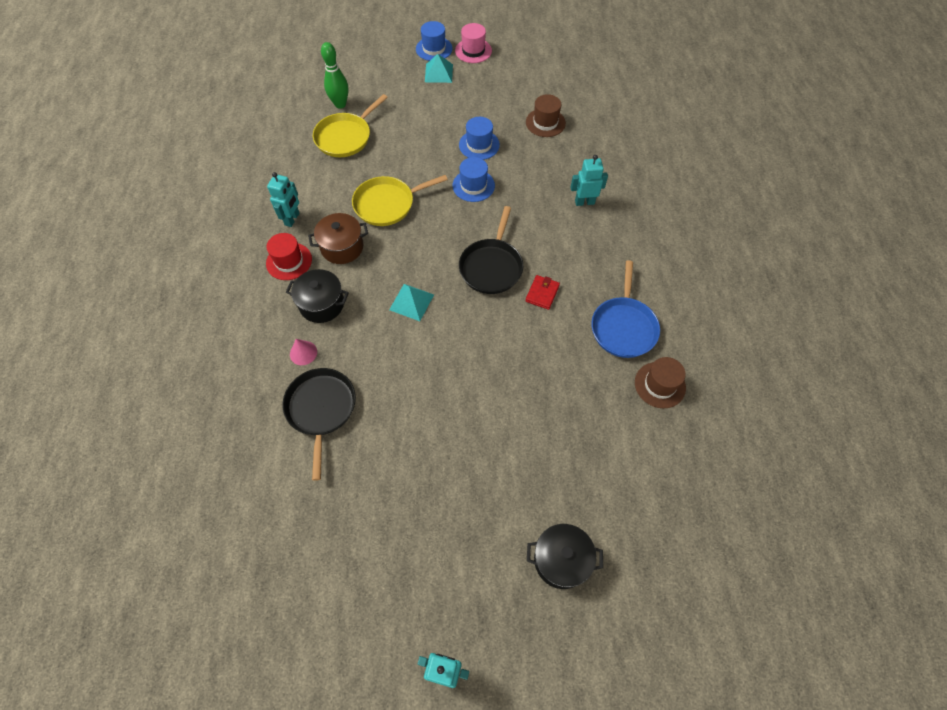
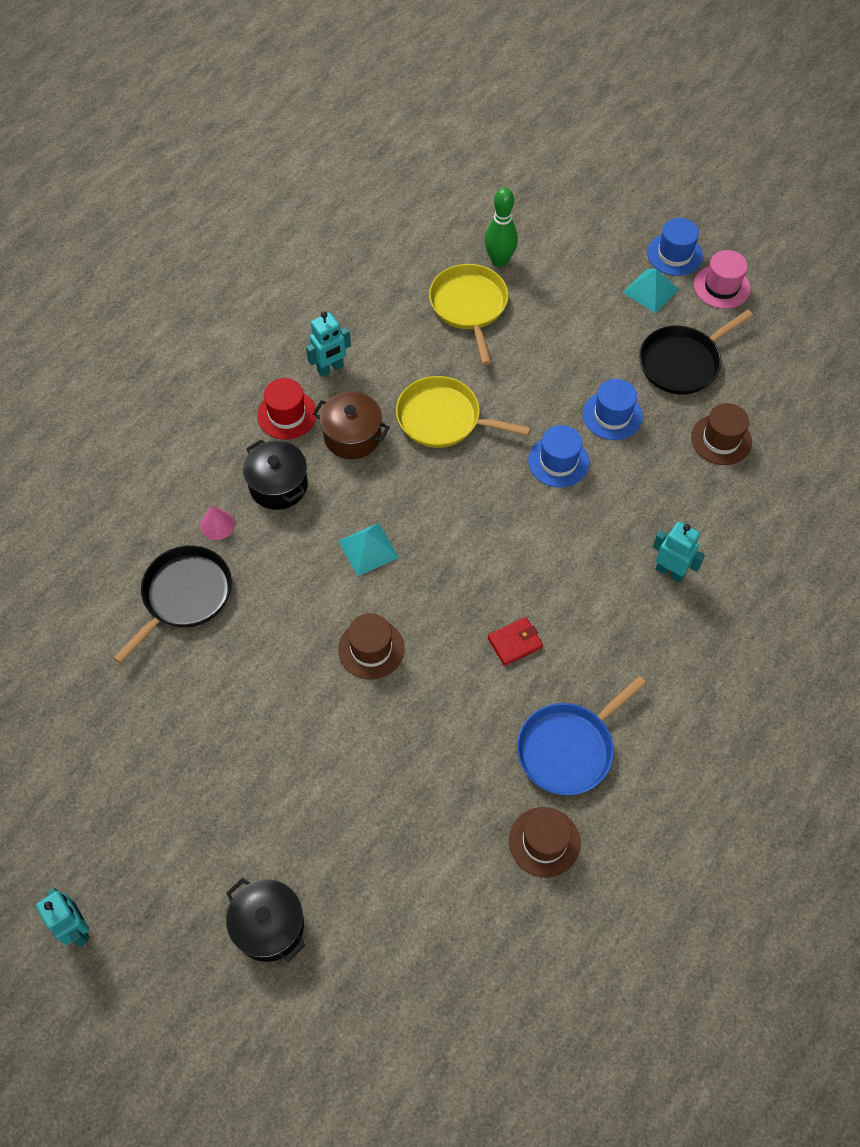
camera: 40 degrees right, 0 degrees up
(345, 137) = (469, 306): yellow pan -> yellow pan turned 90 degrees clockwise
(466, 355) = (371, 649): none -> brown hat
(491, 267) = (488, 571): black pan -> black pan (682, 362)

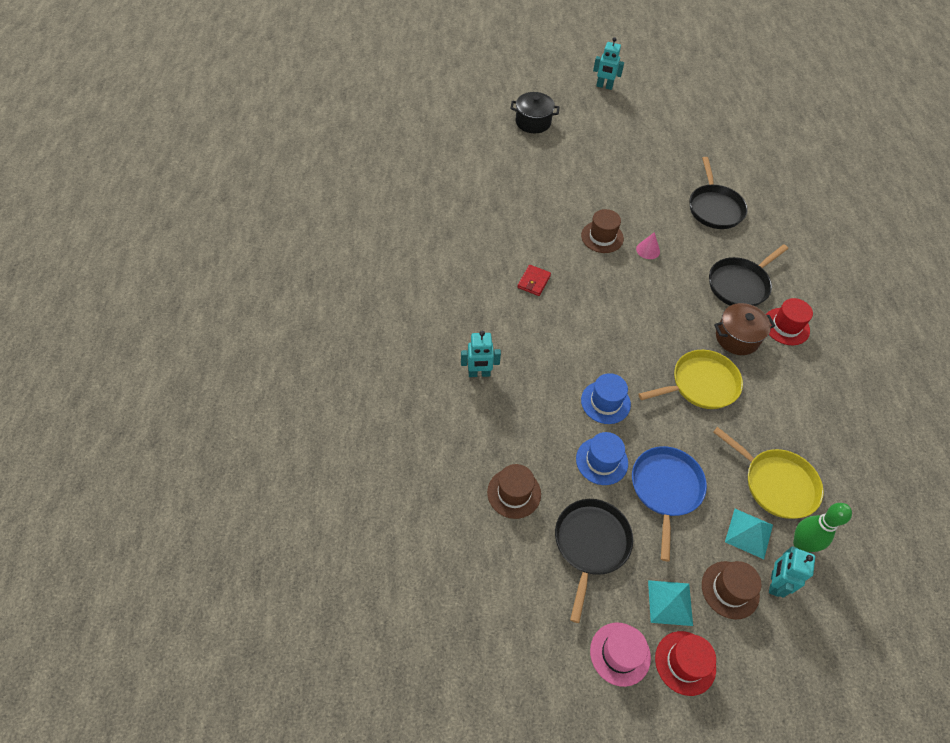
camera: 140 degrees right, 5 degrees down
(217, 524) = (742, 247): pink cone -> pink cone (648, 250)
(278, 485) = (740, 284): black pot -> black pan
(330, 368) = (800, 372): turquoise robot -> turquoise robot (774, 583)
(368, 549) = (656, 282): turquoise pyramid -> turquoise pyramid (749, 533)
(544, 842) = (442, 207): brown hat -> brown hat (730, 590)
(568, 748) = (463, 250): blue pan -> blue pan (665, 489)
(674, 254) = (685, 663): blue hat -> red hat

